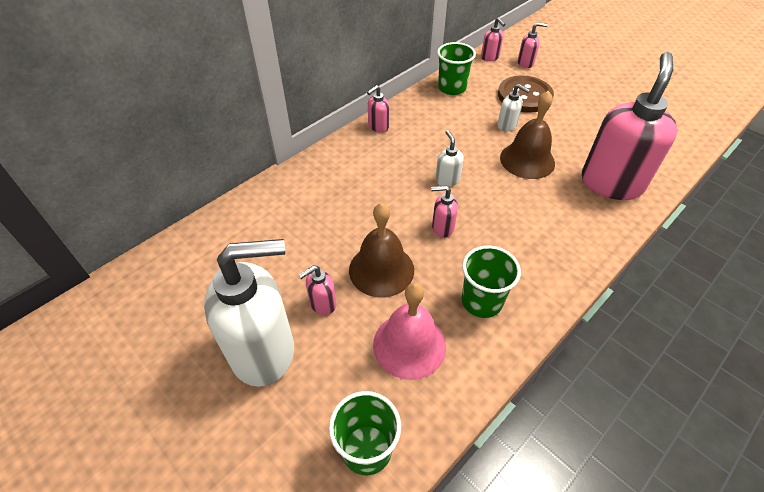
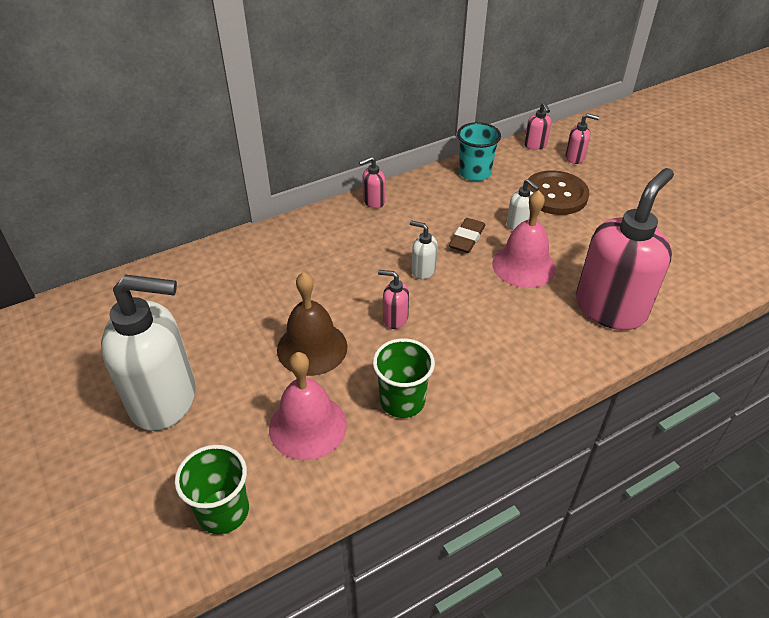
camera: 15 degrees right, 5 degrees down
(322, 304) = (239, 368): pink soap dispenser -> none
(447, 180) = (423, 270): white soap dispenser -> white soap dispenser turned 60 degrees counterclockwise
(452, 88) = (474, 173): green cup -> turquoise cup
(471, 145) = (467, 238): none -> brown eraser
(527, 160) = (523, 265): brown bell -> pink bell

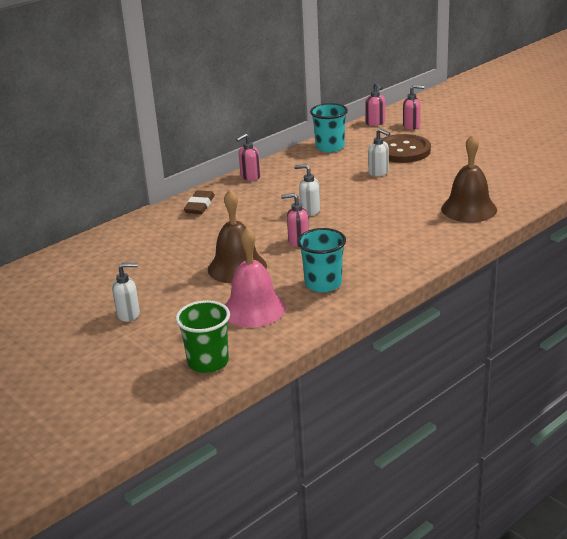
camera: 10 degrees left, 15 degrees down
(165, 400) = (129, 314): white soap dispenser -> white soap dispenser, size x0.42
(402, 401) = (323, 284): green cup -> turquoise cup
(467, 238) = (339, 187): brown eraser -> brown eraser (199, 205)
(523, 265) = (391, 196): pink bell -> none
(610, 308) = (469, 209): pink soap dispenser -> brown bell

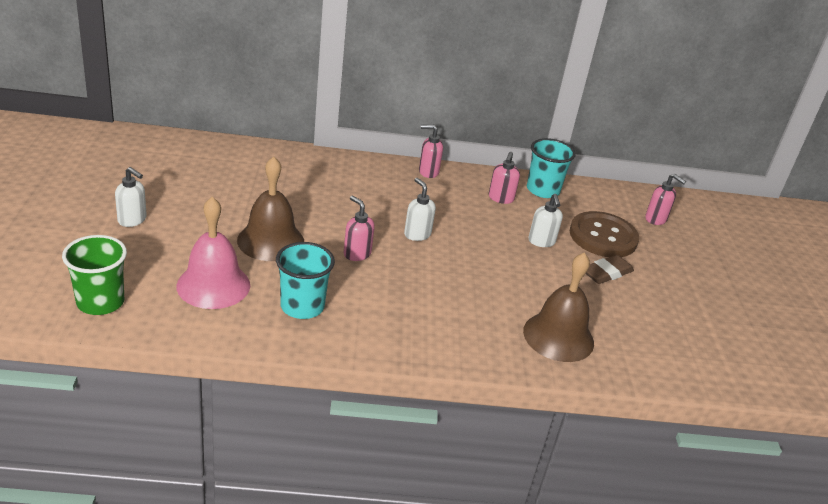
camera: 35 degrees right, 5 degrees up
(199, 205) = (345, 170): brown eraser -> brown eraser (606, 273)
(375, 123) = (626, 194): pink soap dispenser -> pink soap dispenser (500, 198)

